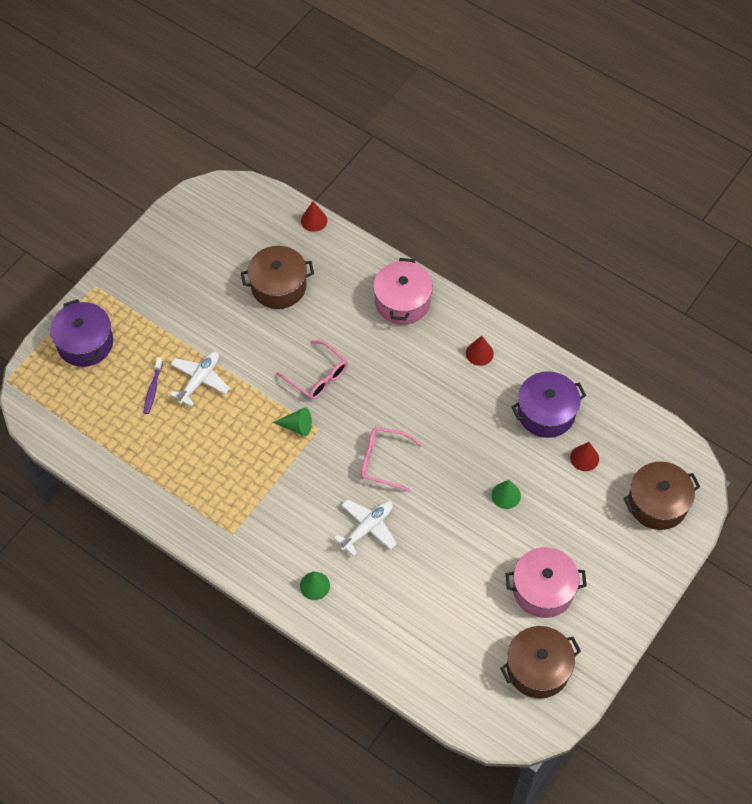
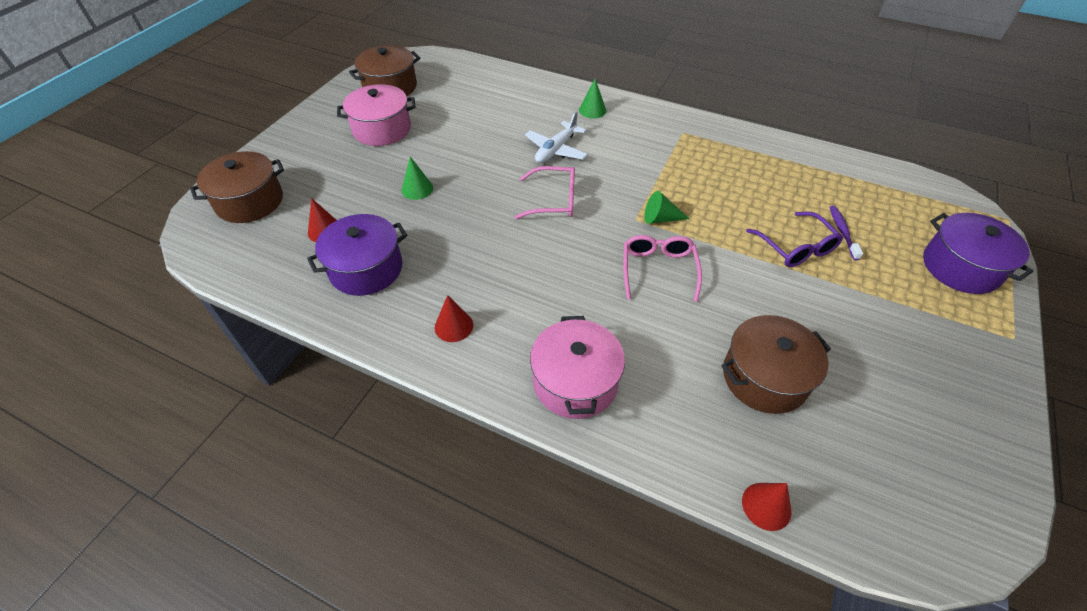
camera: 170 degrees right, 10 degrees down
(200, 380) = (796, 247): white plane -> purple glasses
(317, 376) = (658, 270): pink glasses -> pink glasses turned 60 degrees clockwise

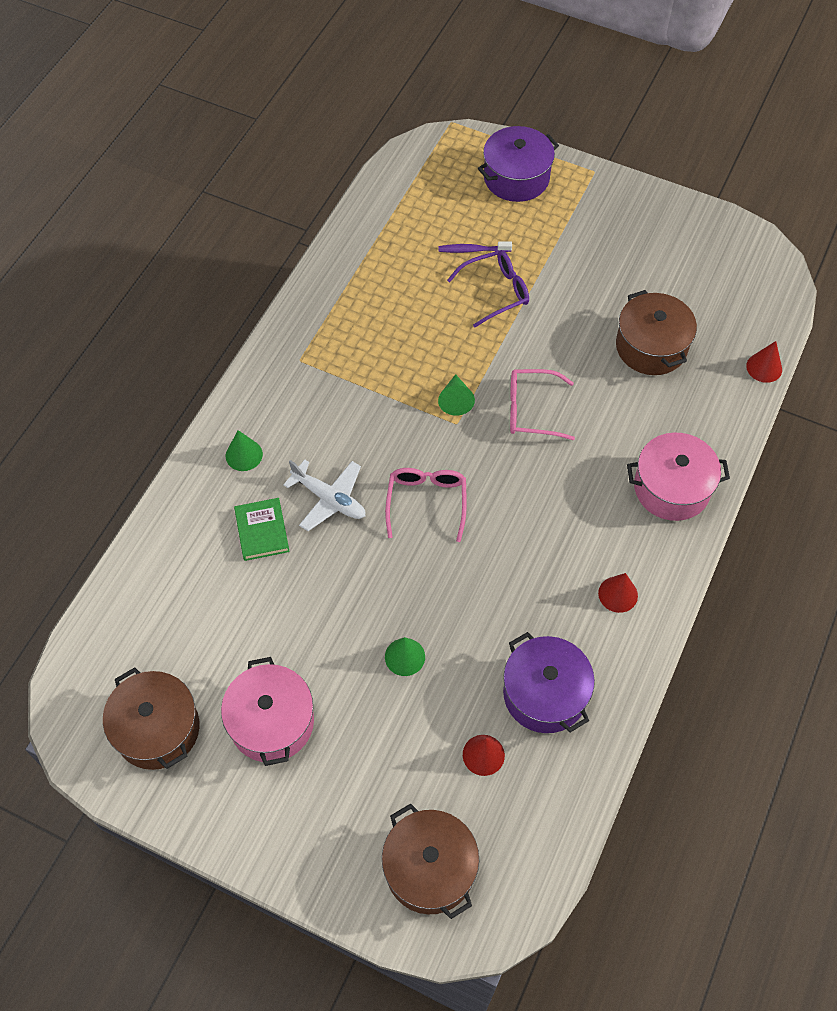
camera: 90 degrees left, 10 degrees up
(529, 120) = (262, 531): none -> green book

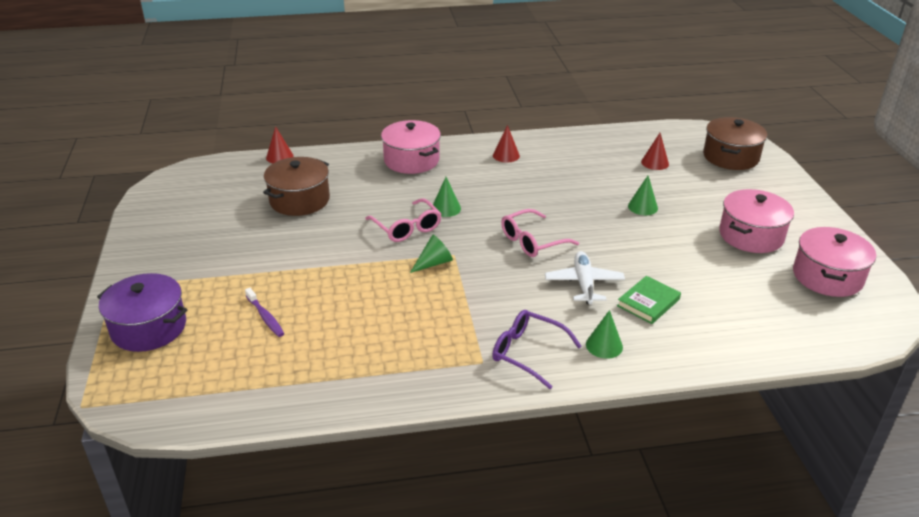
camera: 125 degrees left, 25 degrees down
(157, 729) = (827, 276): brown pot -> pink pot
(495, 292) = (305, 286): purple glasses -> purple glasses (528, 353)
(543, 463) = (446, 208): none -> green cone
(544, 694) = (595, 157): purple pot -> none

